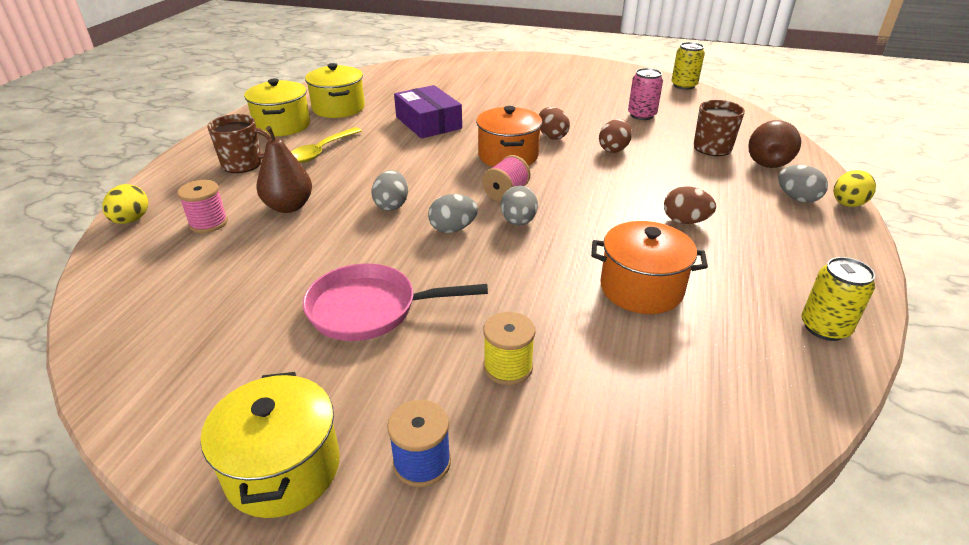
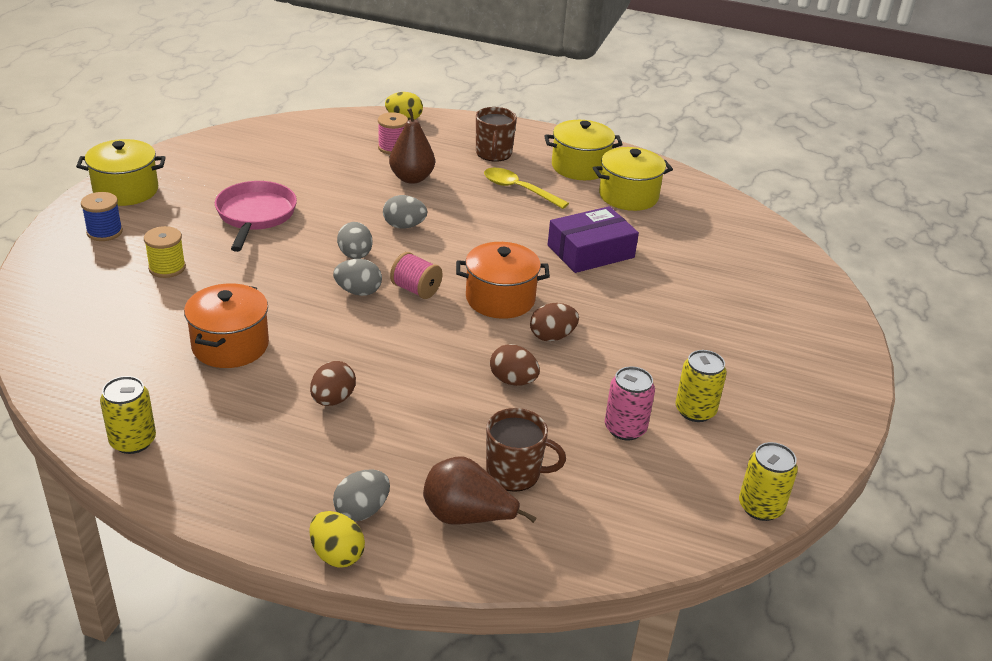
camera: 90 degrees right, 0 degrees up
(610, 96) = (695, 411): none -> yellow can

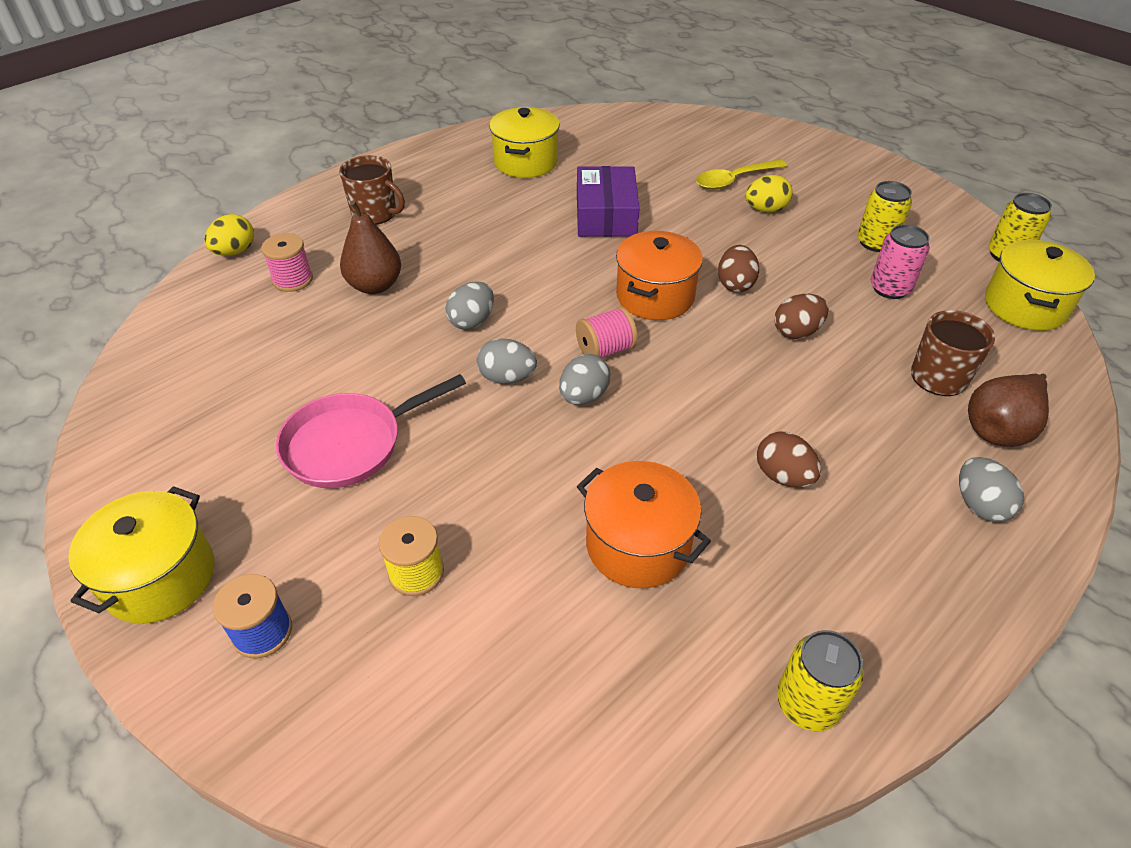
camera: 60 degrees left, 10 degrees up
(255, 215) = (350, 444): pink pan -> pink pan turned 60 degrees counterclockwise
(337, 555) = (1047, 546): yellow egg -> yellow egg (765, 210)
(518, 189) = (461, 221): yellow spoon -> yellow spoon (734, 180)
(580, 167) = (450, 170): yellow pot -> yellow pot (1025, 306)

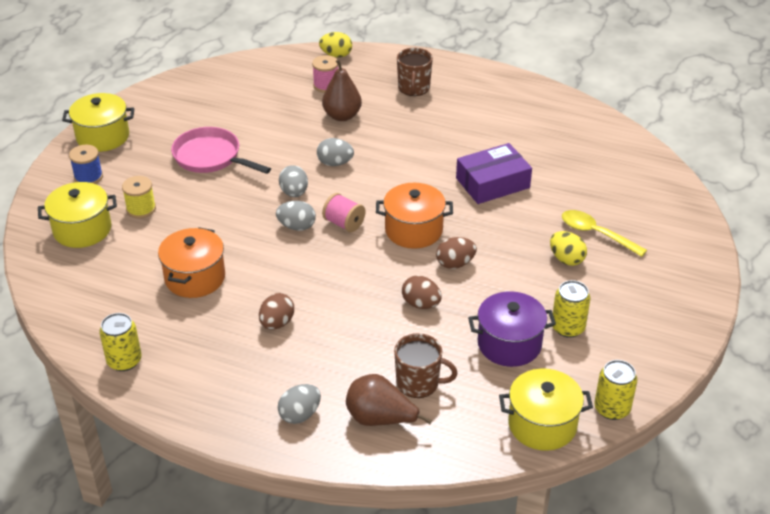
camera: 65 degrees right, 5 degrees down
(526, 162) = (529, 127): yellow pot -> yellow pot (82, 229)
(890, 288) = (509, 344): pink can -> purple pot

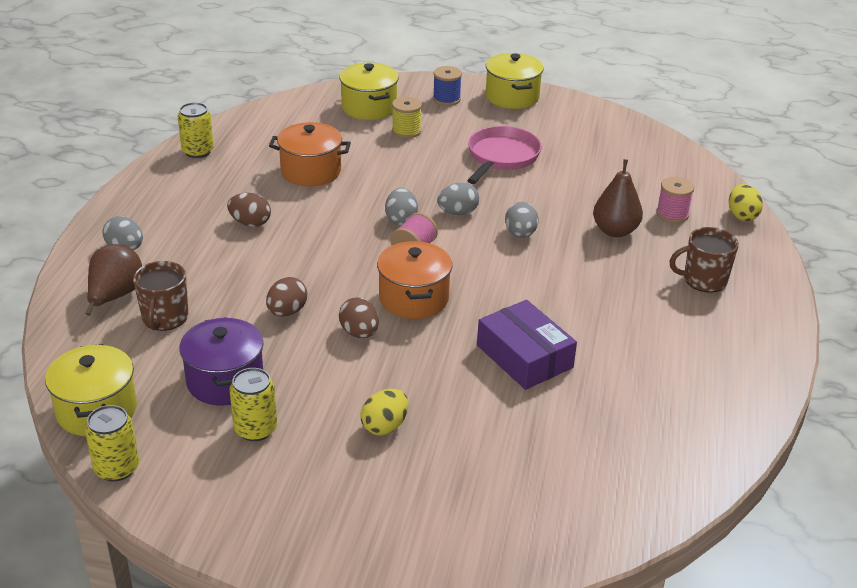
camera: 80 degrees right, 5 degrees down
(596, 234) = (443, 455): yellow spoon -> none

